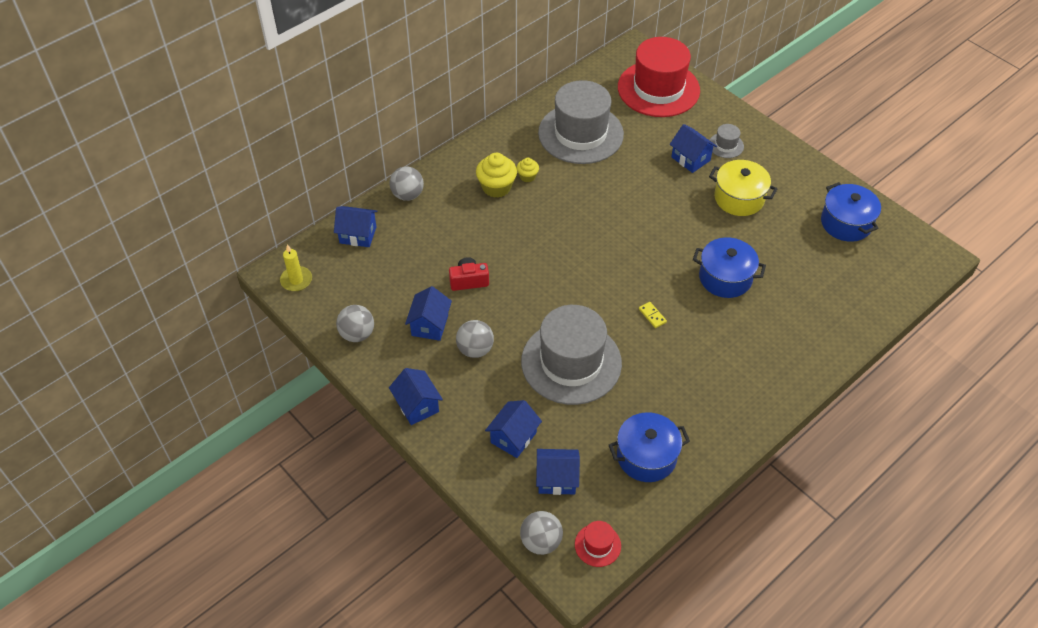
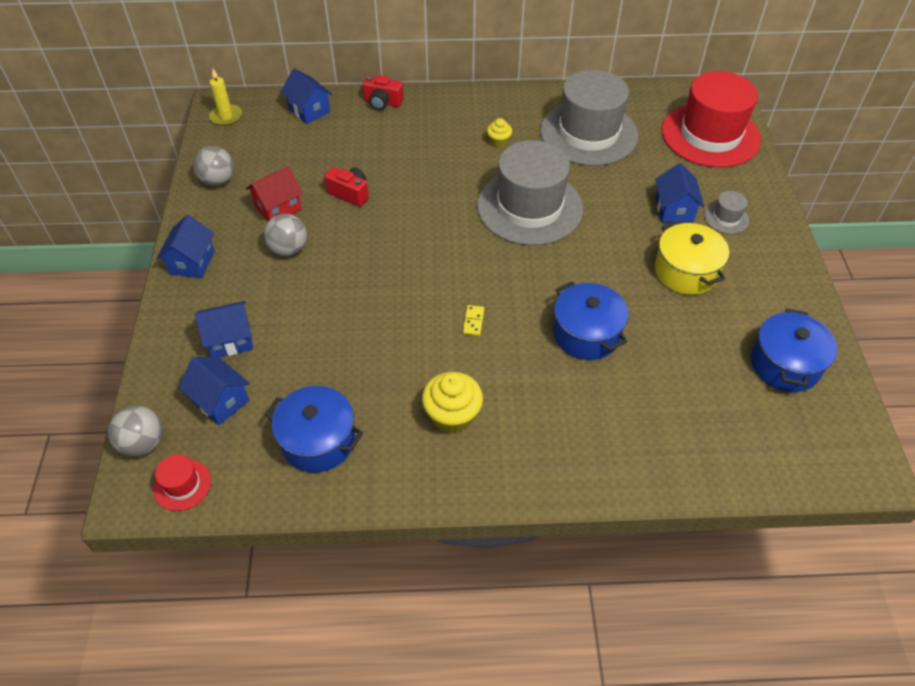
camera: 40 degrees right, 0 degrees up
(407, 195) = (382, 103): grey ball -> red camera
(430, 325) = (278, 208): blue house -> red house
(496, 187) = (462, 136): yellow cupcake -> yellow cupcake (452, 416)
(571, 362) = (353, 312): grey hat -> grey hat (529, 207)

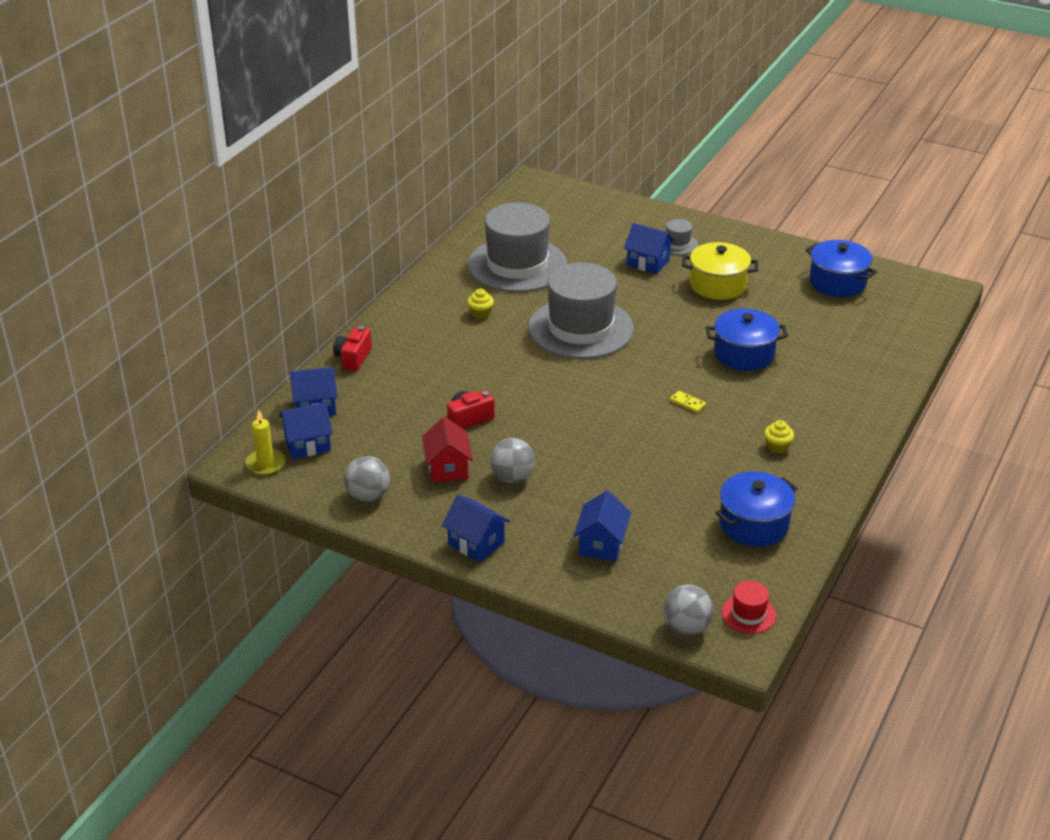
camera: 60 degrees left, 15 degrees down
(220, 401) = (670, 568): blue house -> blue house (307, 444)
(382, 103) = (353, 358): red camera -> red camera turned 150 degrees clockwise
(452, 416) = (777, 447): yellow cupcake -> yellow cupcake, size x0.56
(710, 135) = (578, 211): red hat -> none

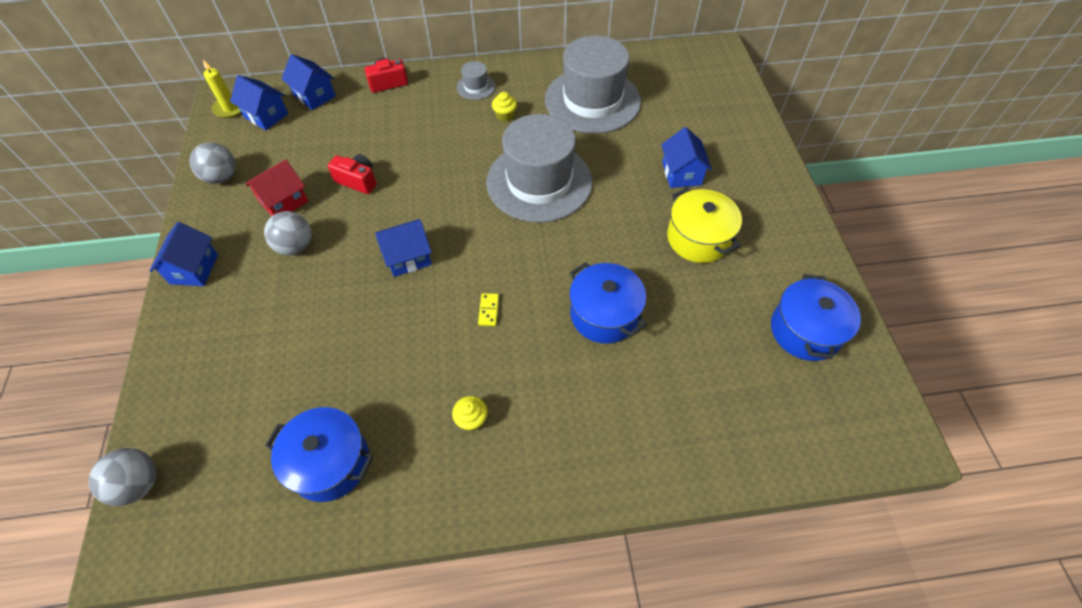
camera: 55 degrees right, 20 degrees up
(601, 544) = (235, 353): blue house -> blue house (408, 258)
(678, 244) = (732, 178): grey hat -> grey hat (476, 87)
(748, 614) = (182, 530): red hat -> none

